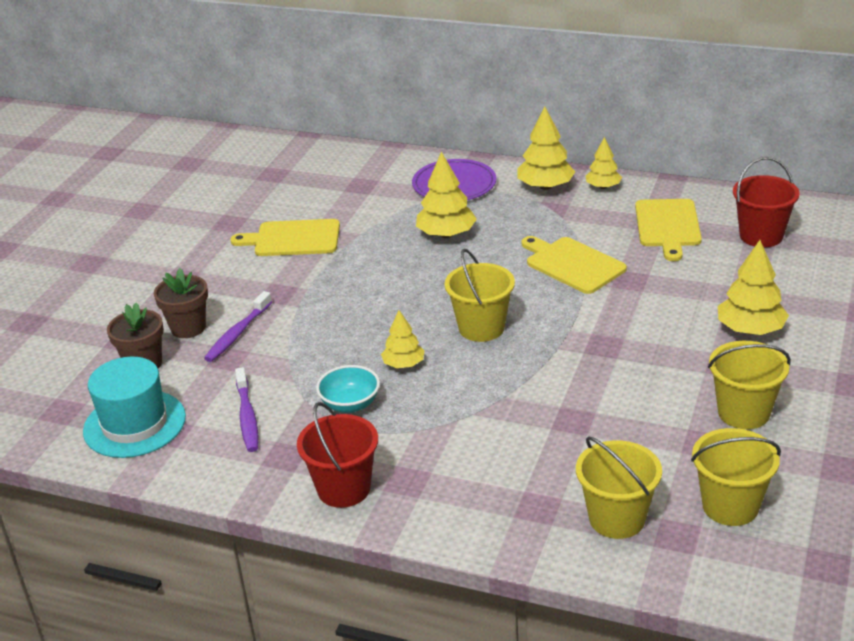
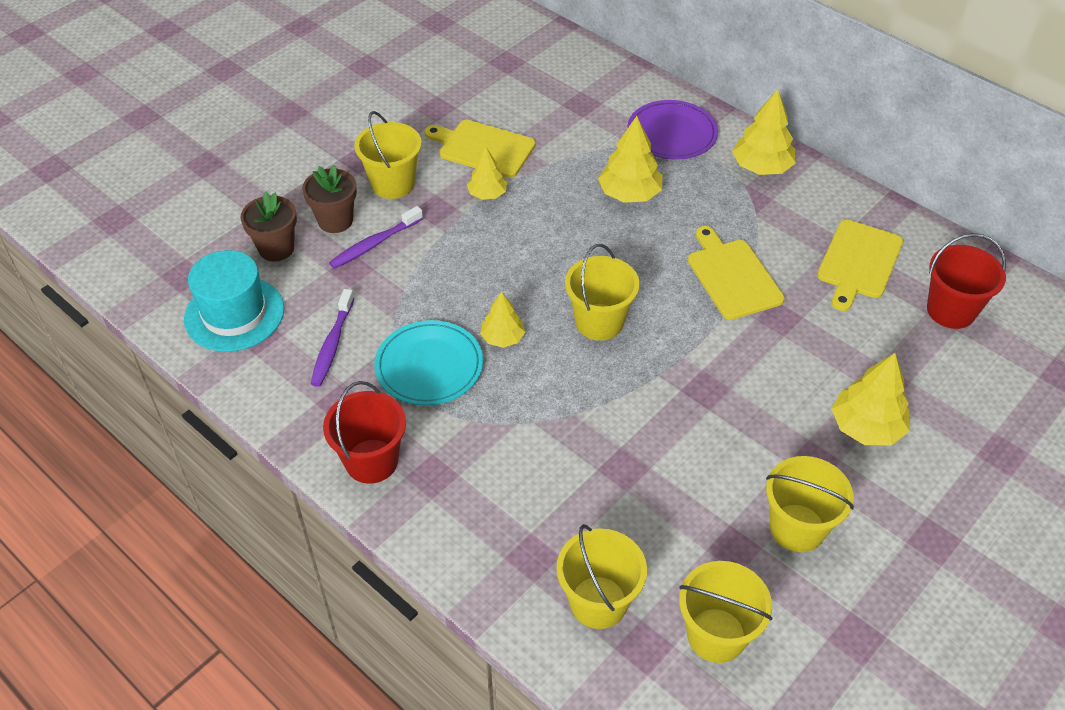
camera: 20 degrees right, 15 degrees up
(225, 286) = (393, 184): none -> yellow bucket
(350, 404) = (429, 366): turquoise bowl -> turquoise plate
(603, 187) = (820, 188): yellow tree -> yellow tree (487, 194)

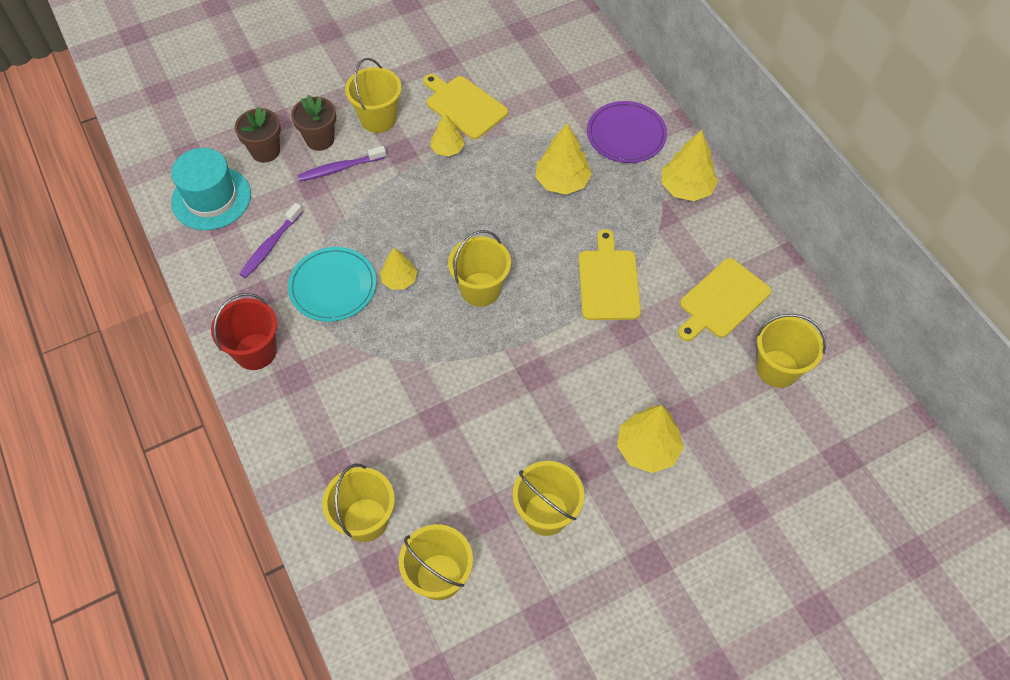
camera: 20 degrees right, 10 degrees up
(951, 310) = (777, 369): red bucket -> yellow bucket

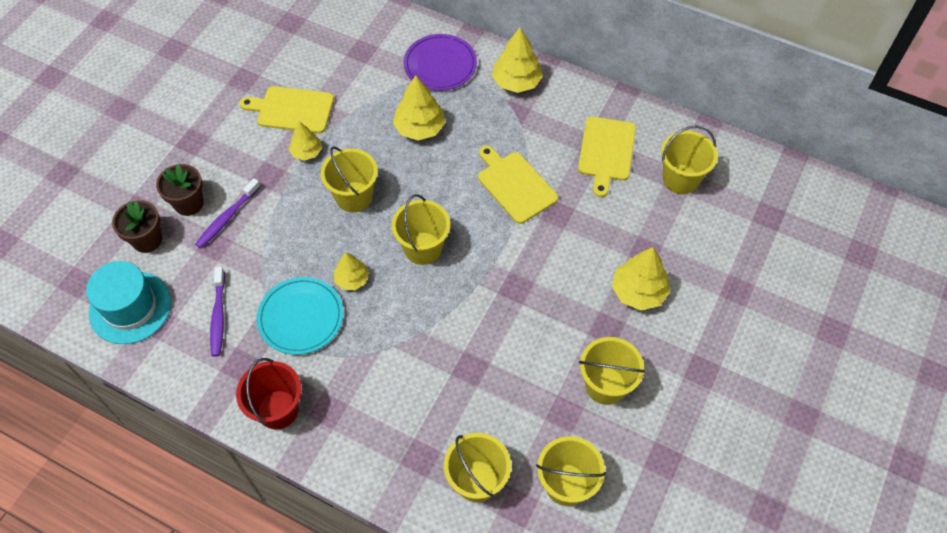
camera: 35 degrees left, 0 degrees up
(378, 119) = (227, 159): yellow bucket -> yellow bucket (354, 197)

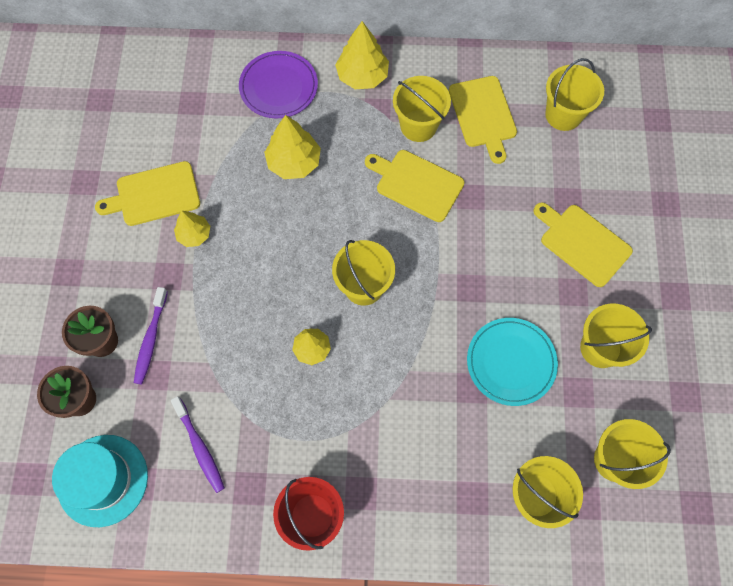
camera: 25 degrees left, 10 degrees up
(301, 317) = (283, 411): turquoise plate -> turquoise plate (511, 362)
(354, 197) = (268, 262): yellow bucket -> yellow bucket (418, 126)
(638, 291) = (582, 243): yellow tree -> yellow cutting board

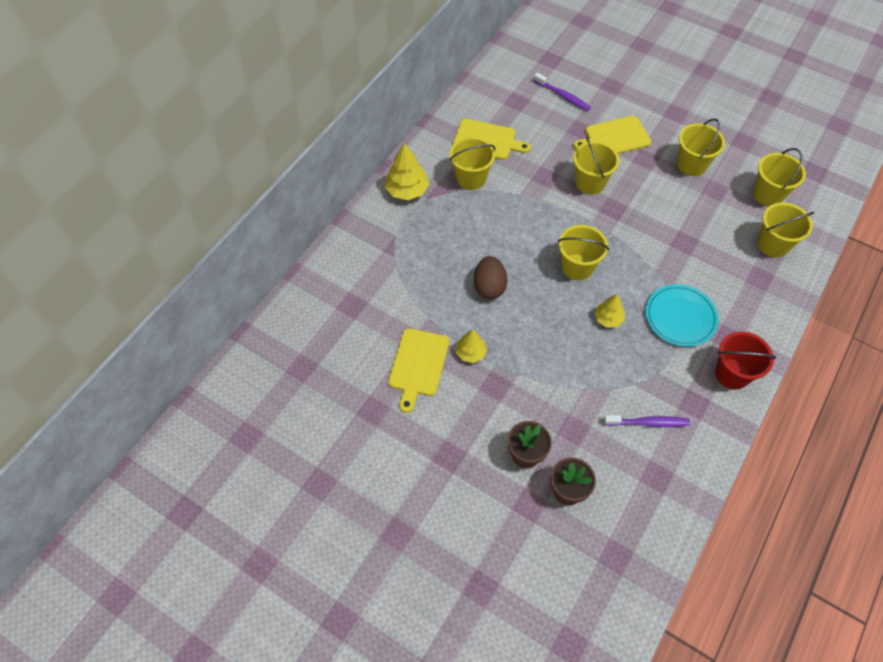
camera: 60 degrees left, 10 degrees down
(103, 480) = (642, 501): turquoise hat -> none
(151, 339) = (543, 419): purple toothbrush -> purple toothbrush (563, 96)
(278, 87) = (379, 244): purple plate -> none
(285, 212) = (489, 287): none -> brown egg
(294, 162) = (451, 263): yellow tree -> none
(416, 184) = (516, 201): yellow cutting board -> none
(511, 362) = (677, 213): turquoise plate -> turquoise plate (680, 317)
(563, 115) = (516, 101): yellow bucket -> yellow bucket (590, 183)

